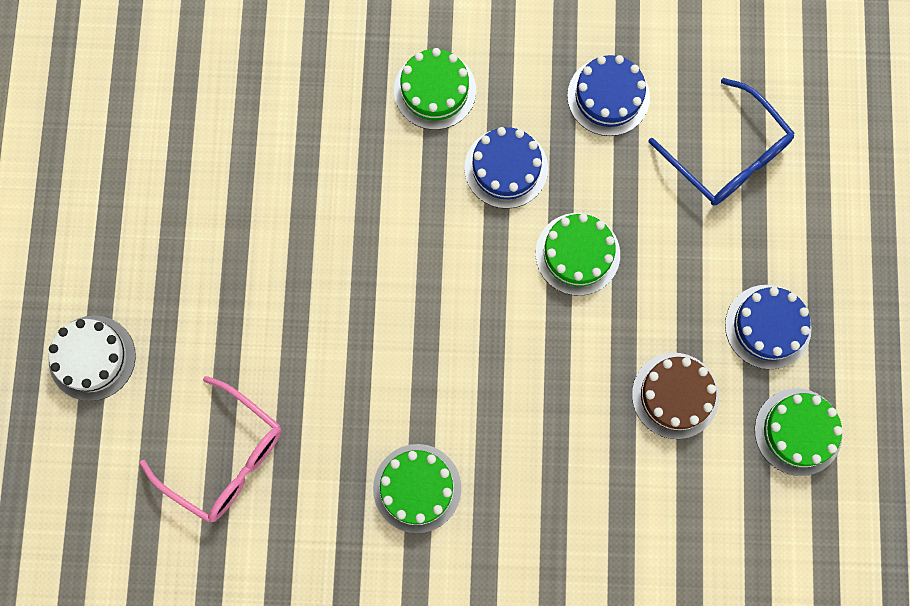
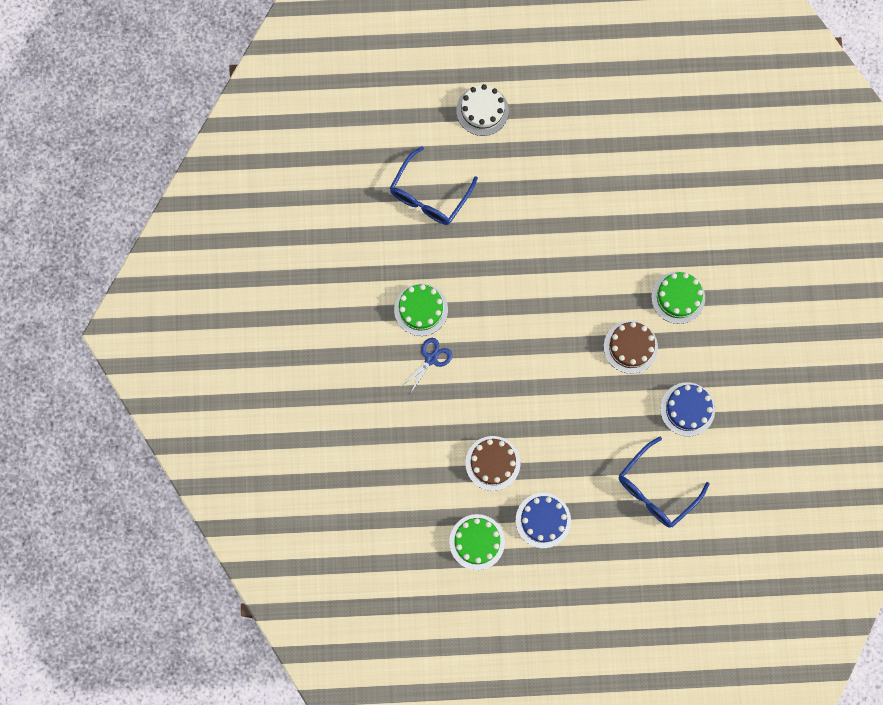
camera: 85 degrees right, 0 degrees up
(225, 458) = (429, 195): pink glasses -> blue glasses
(500, 478) = (431, 359): none -> blue scissors
(506, 168) = (630, 347): blue cake -> brown cake
(577, 254) = (578, 396): green cake -> none

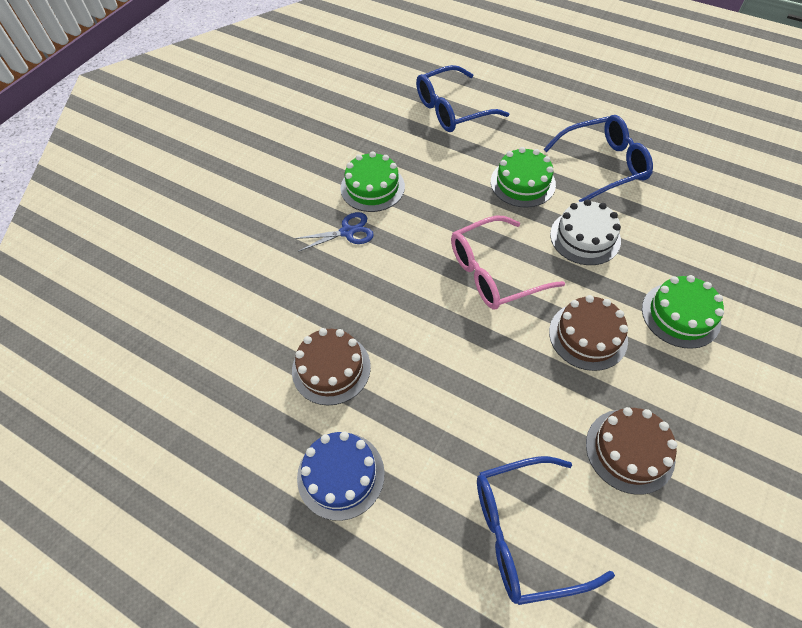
camera: 35 degrees right, 20 degrees down
(477, 542) = (239, 448): green cake -> green cake (522, 183)
(482, 111) = (548, 75): white cake -> white cake (585, 237)
(549, 333) = (494, 272): none -> pink glasses
(572, 191) = (603, 165): none -> blue glasses
(687, 409) = (629, 450): blue cake -> brown cake

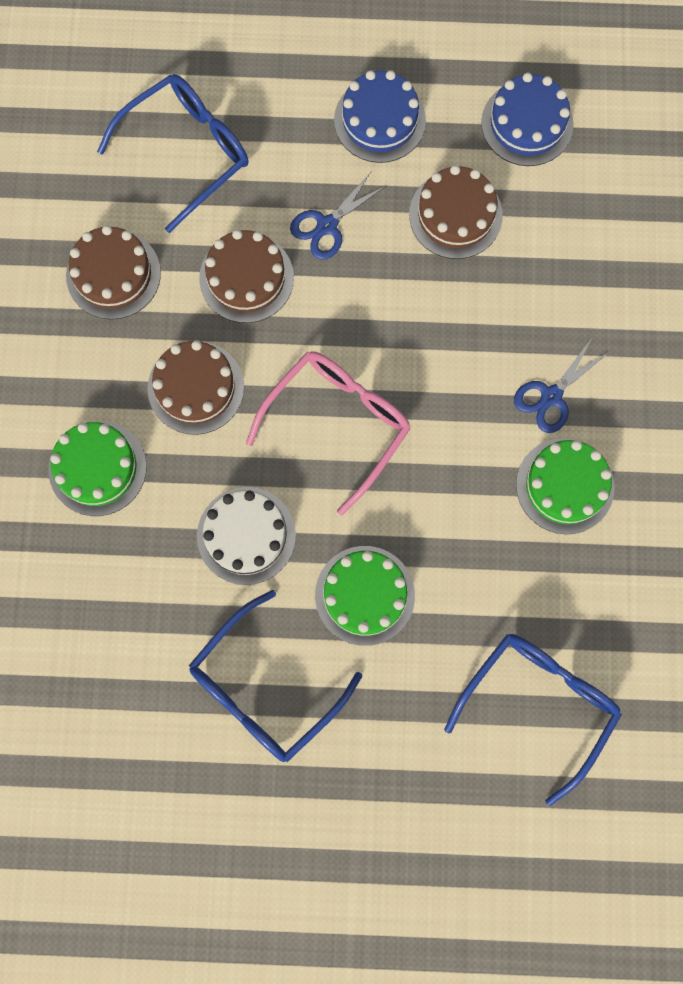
camera: 150 degrees right, 20 degrees up
(230, 412) = (527, 123): none -> blue cake
(433, 406) = (327, 226): none -> blue scissors
(516, 396) = (246, 278): none -> brown cake

